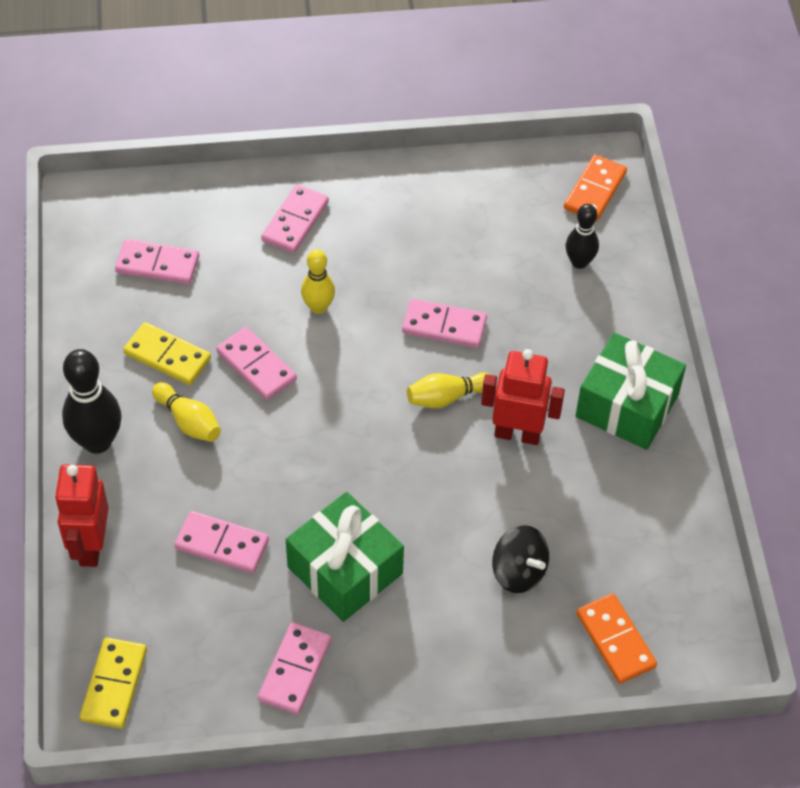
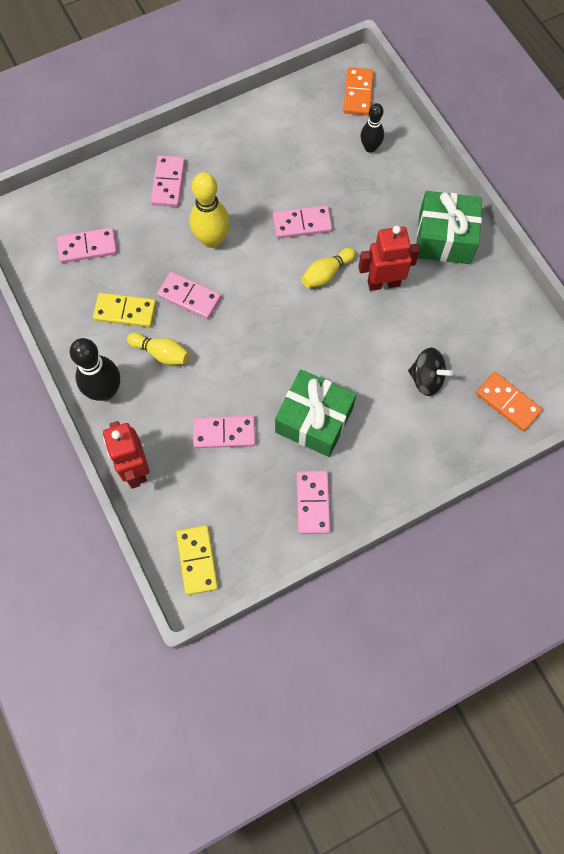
camera: 20 degrees left, 15 degrees up
(318, 307) = (212, 239): yellow bowling pin -> yellow bowling pin, size x1.61

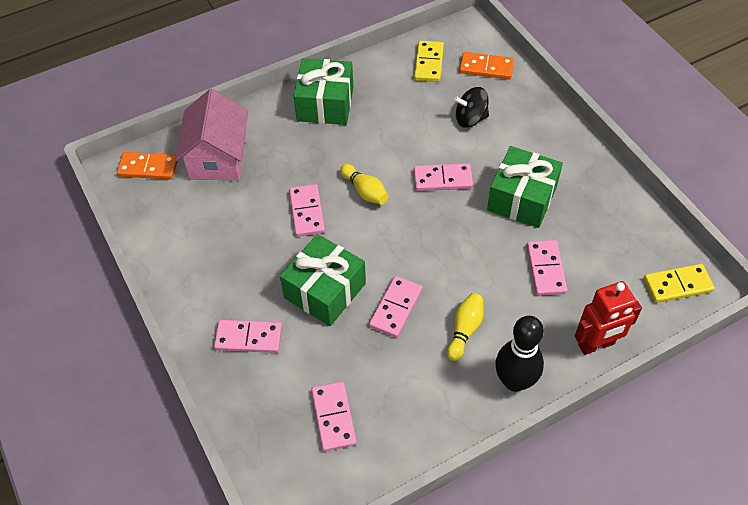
camera: 90 degrees left, 15 degrees down
(125, 311) = (417, 369): yellow domino -> yellow domino (429, 63)
(212, 239) = (325, 290): yellow bowling pin -> green gift
(313, 503) = (602, 198): pink domino -> pink domino (442, 179)
(370, 147) = (218, 158): black bowling pin -> pink house
(383, 283) = (374, 148): red robot -> none
(426, 379) = (470, 119): black spinning top -> black spinning top turned 120 degrees counterclockwise
(507, 402) = (486, 68): orange domino -> orange domino turned 60 degrees clockwise

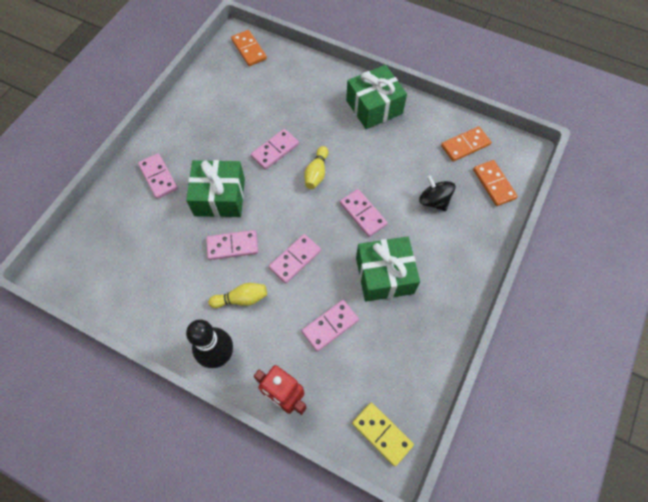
camera: 55 degrees right, 10 degrees up
(218, 158) = (283, 78): pink house -> none
(333, 417) = (128, 257): pink domino -> pink domino (295, 259)
(429, 63) = (465, 145): yellow domino -> orange domino

